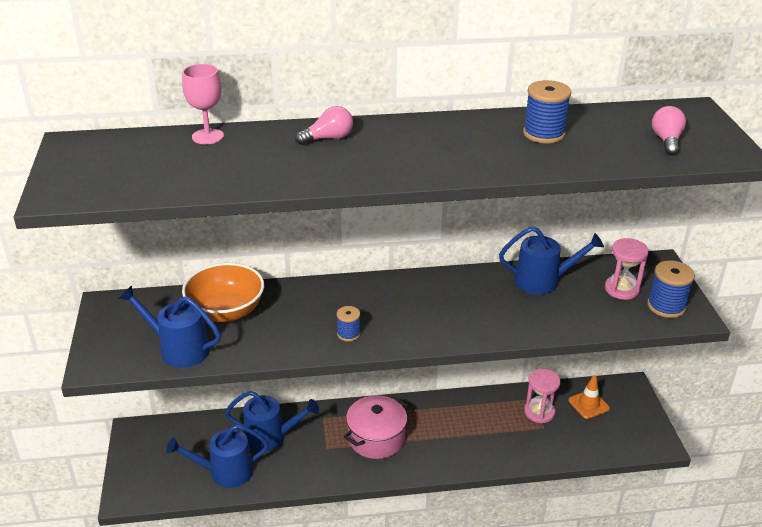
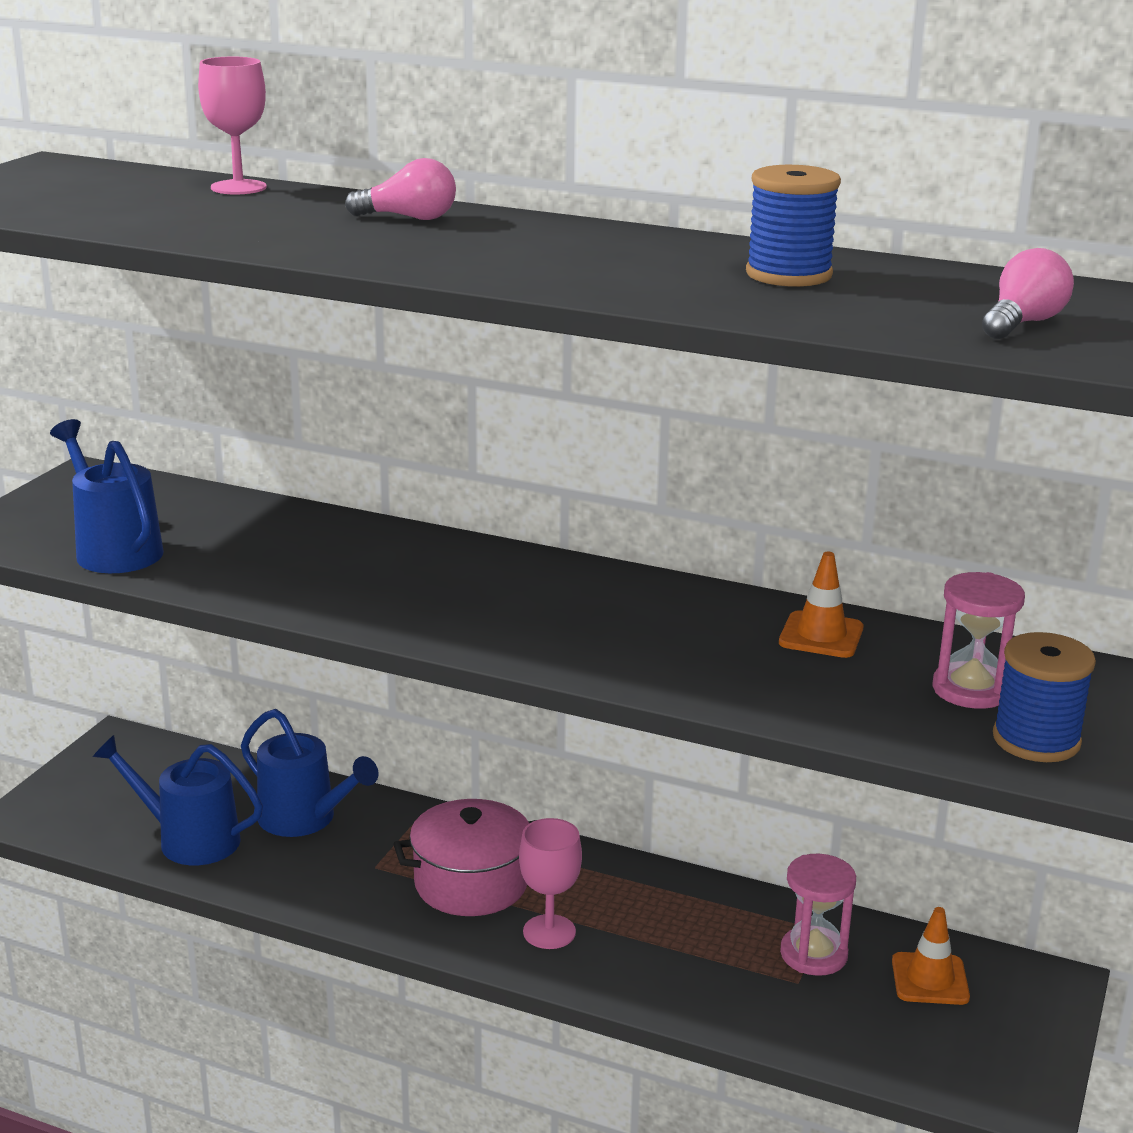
camera: 30 degrees right, 10 degrees down
(226, 311) = (237, 527): orange bowl -> none
(348, 334) = (384, 605): blue spool -> none
(430, 448) = (549, 932): none -> pink goblet
(542, 281) = (821, 635): blue watering can -> orange traffic cone

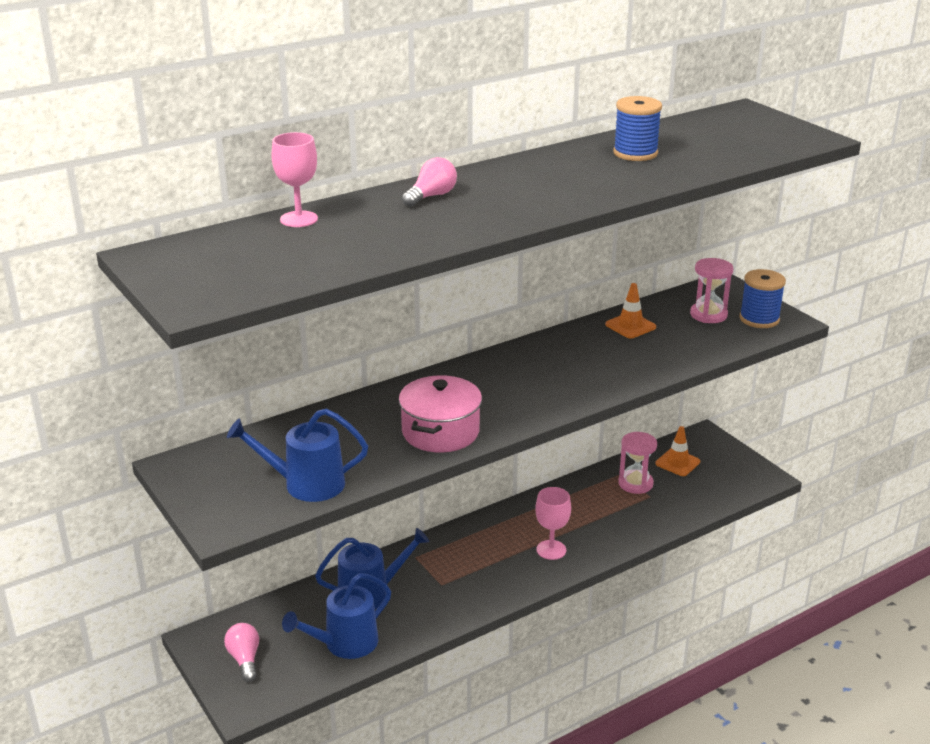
camera: 55 degrees left, 5 degrees up
(471, 883) = (488, 558): pink pot -> pink pot (440, 432)
(1023, 323) = (748, 139): pink light bulb -> pink light bulb (245, 659)

